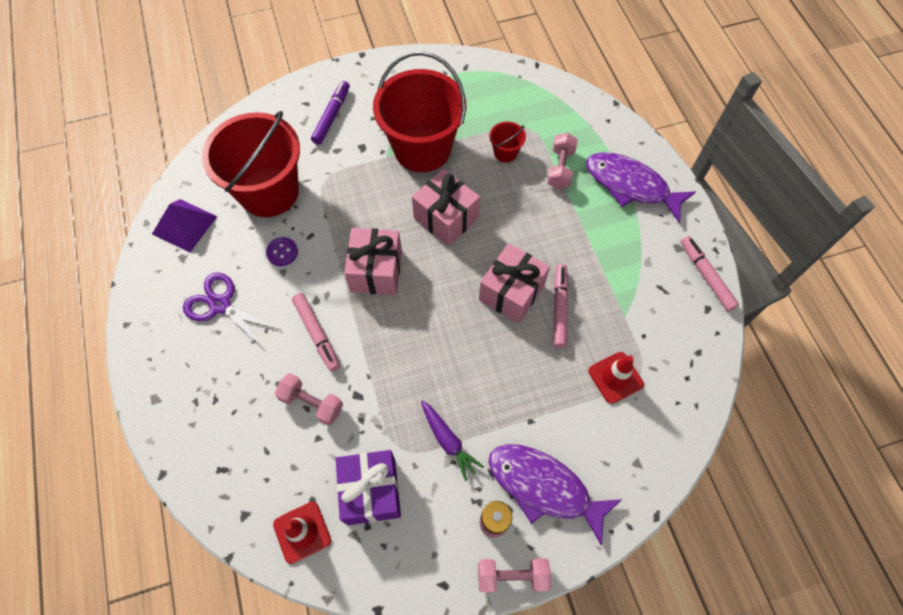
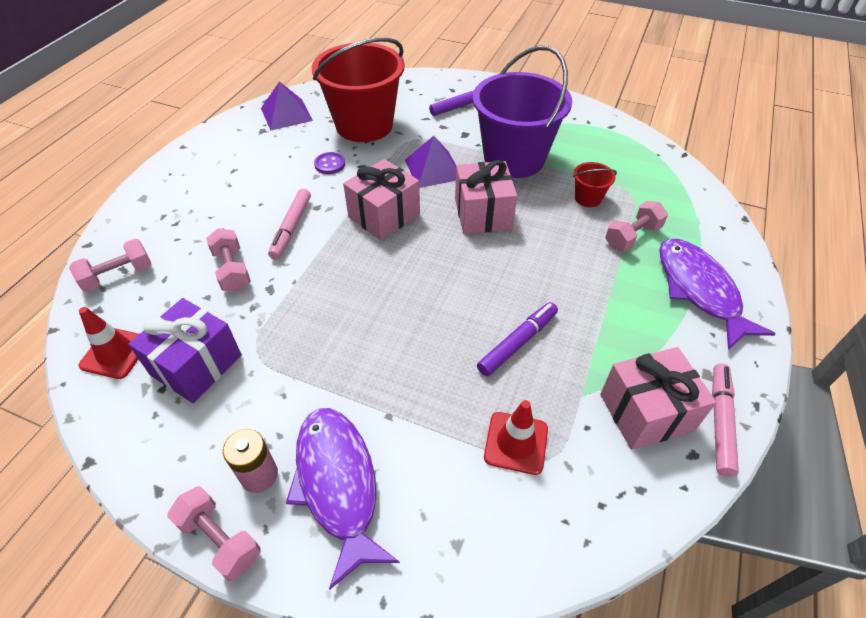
camera: 40 degrees right, 15 degrees down
(220, 305) = (251, 170): purple scissors -> none
(225, 477) = (118, 275): none -> pink dumbbell
(370, 200) = (433, 169): none -> purple pyramid
(422, 148) = (514, 159): red bucket -> purple bucket
(448, 441) = (299, 376): purple carrot -> none
(511, 292) = (483, 301): pink gift -> pink gift (646, 412)
(559, 308) = (518, 343): pink marker -> purple marker

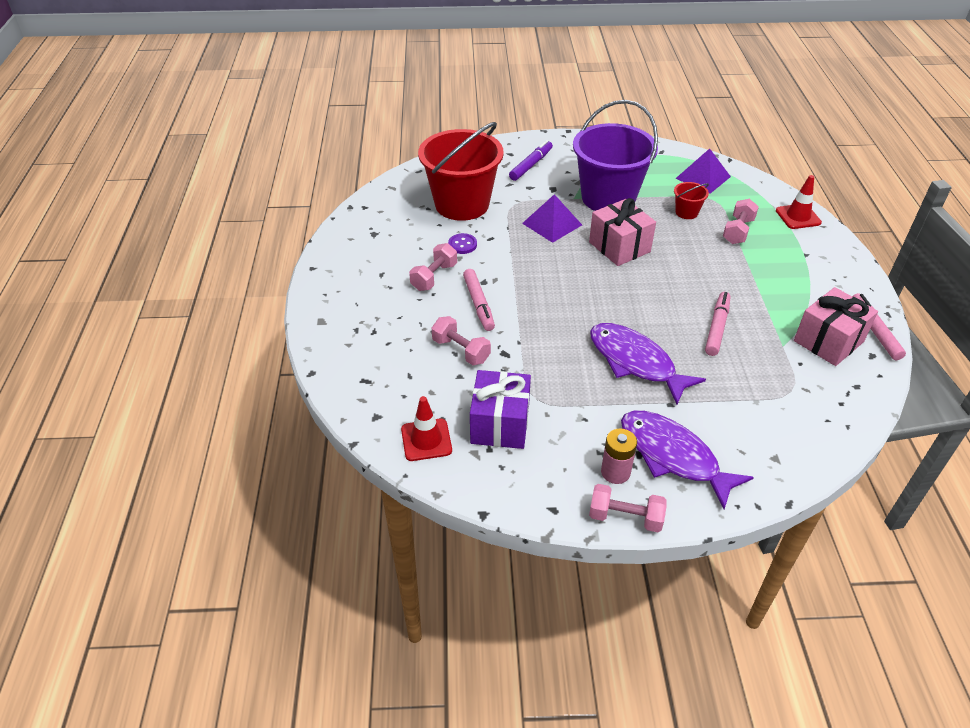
camera: 25 degrees left, 5 degrees down
(118, 275) = (366, 386): pink dumbbell -> pink dumbbell (434, 277)
(286, 114) = (382, 213): purple pyramid -> purple pyramid (703, 177)
(384, 215) = (544, 271): pink gift -> none
(516, 443) = (764, 388): red traffic cone -> red traffic cone (798, 217)
(518, 343) = (717, 328): purple marker -> pink marker
(699, 290) = (807, 254): purple fish -> purple fish (635, 362)

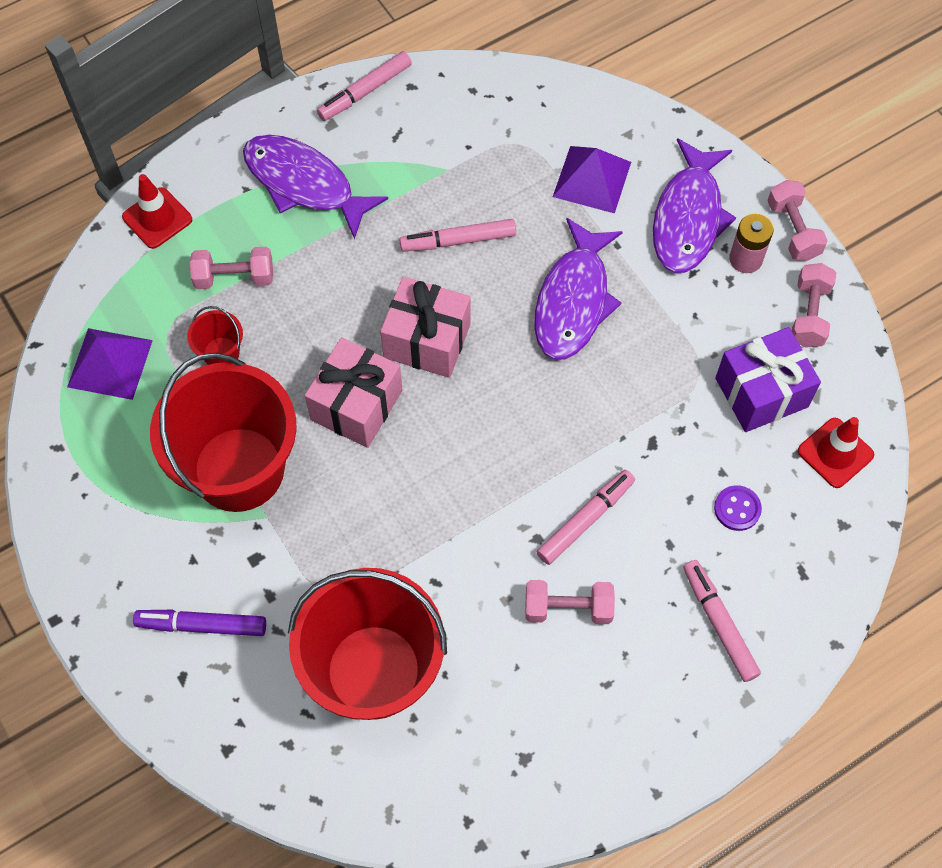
camera: 120 degrees left, 20 degrees up
(371, 330) = (719, 623): none -> pink marker
(461, 350) = (681, 494): pink dumbbell -> pink dumbbell (809, 314)
(462, 245) = (474, 612): purple button -> purple button (737, 509)
(552, 224) = (351, 516): purple pyramid -> purple pyramid (592, 179)
(608, 198) = (238, 469): purple bucket -> red bucket
(799, 278) = (304, 184): none -> purple fish
(828, 341) = (412, 129): pink gift -> pink gift (427, 340)

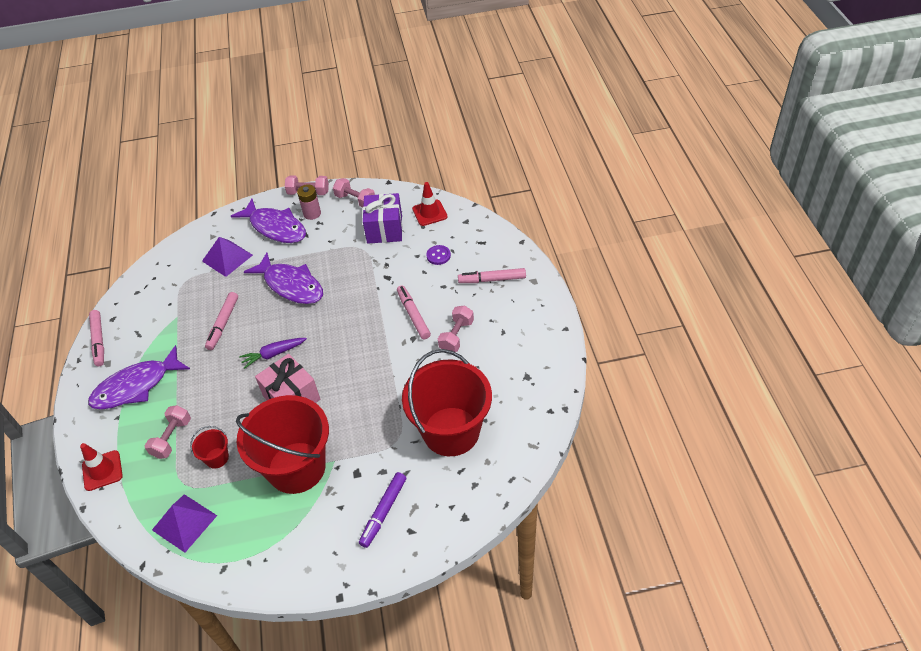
camera: 65 degrees left, 15 degrees down
(427, 340) = (273, 354): pink gift -> purple carrot

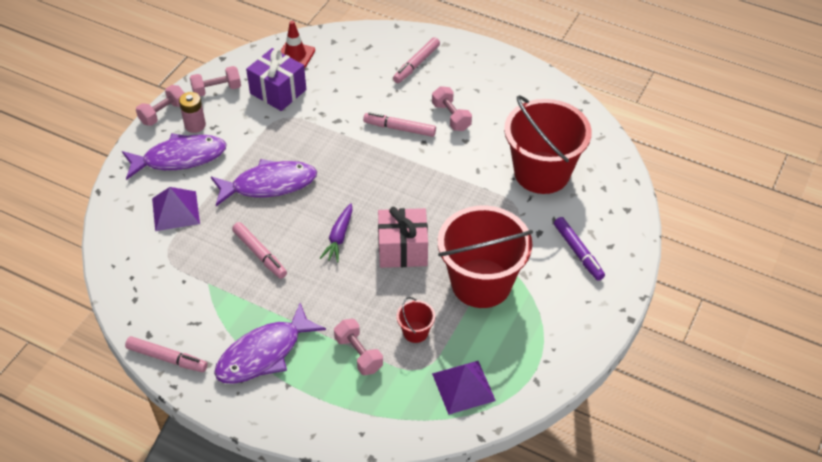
camera: 55 degrees left, 0 degrees up
(102, 470) = (342, 424): red traffic cone -> none
(136, 386) = (264, 353): purple fish -> purple fish turned 45 degrees clockwise
(438, 256) = (352, 78): purple button -> none

